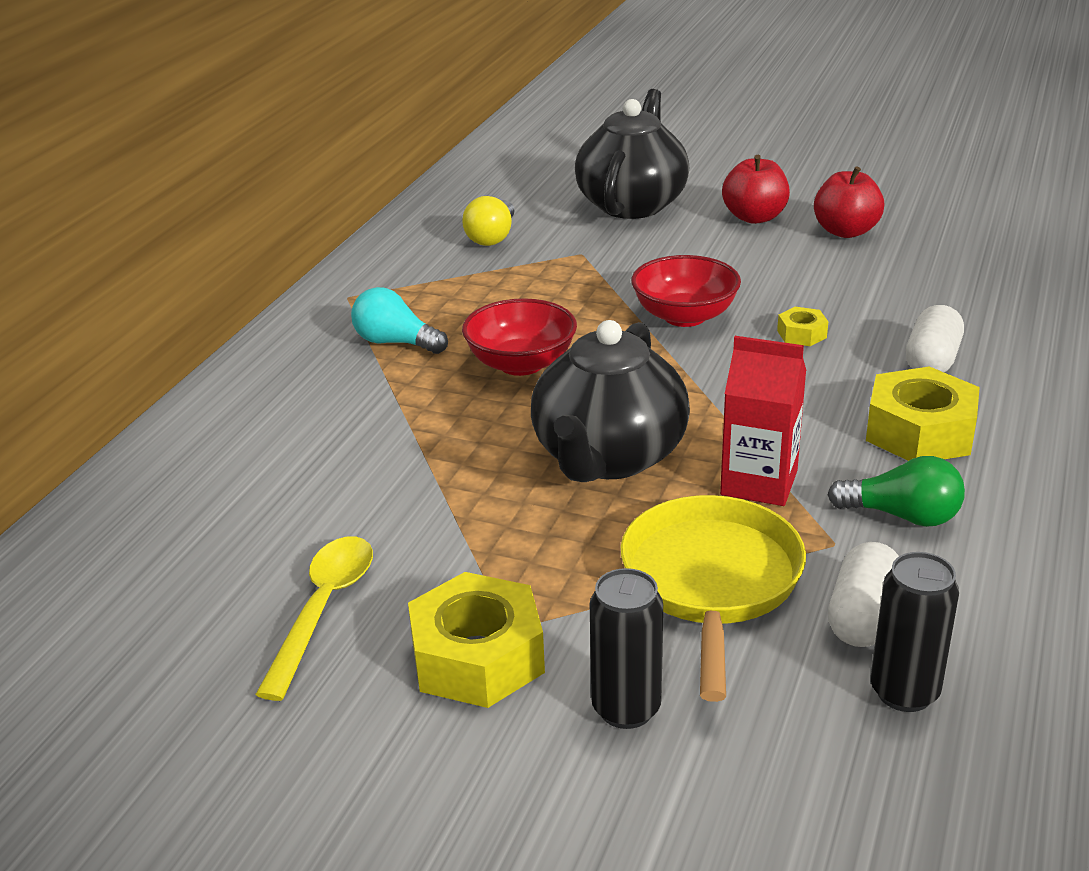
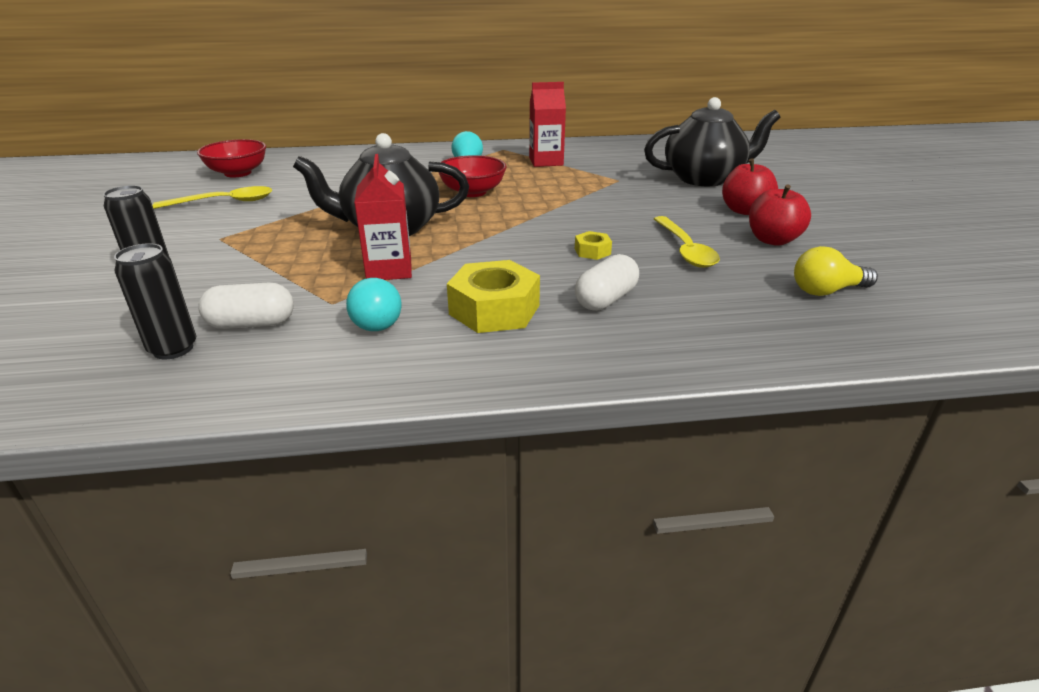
camera: 60 degrees right, 0 degrees up
(449, 280) = (546, 161): none -> red carton
(477, 657) = (192, 236): yellow nut -> none
(492, 237) = (608, 159): yellow light bulb -> yellow light bulb (826, 291)
(684, 316) = (574, 217): red bowl -> red bowl (238, 173)
(711, 582) = (274, 275): yellow pan -> none
(836, 282) = (685, 249): none -> yellow spoon
(902, 516) = (377, 319): green light bulb -> turquoise light bulb
(932, 361) = (606, 299): white capsule -> white capsule turned 45 degrees counterclockwise

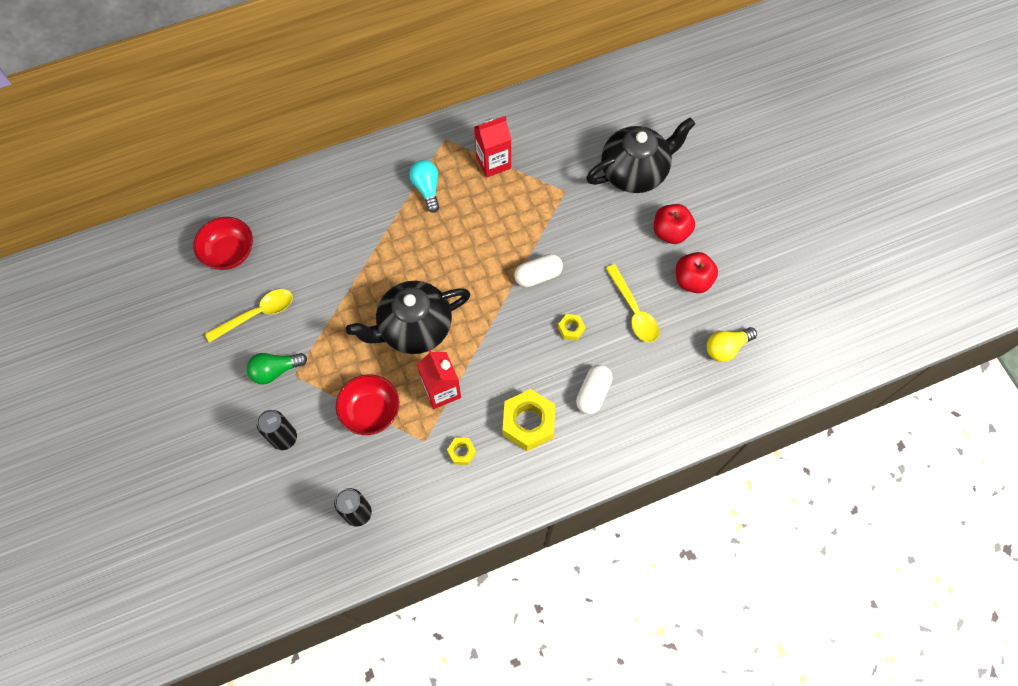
camera: 15 degrees left, 35 degrees up
(201, 233) = (275, 370): none -> green light bulb
(252, 324) = (388, 477): white capsule -> white capsule (538, 275)
(377, 319) = (461, 452): turquoise light bulb -> yellow nut
(472, 192) = (452, 246): red bowl -> red bowl (371, 411)

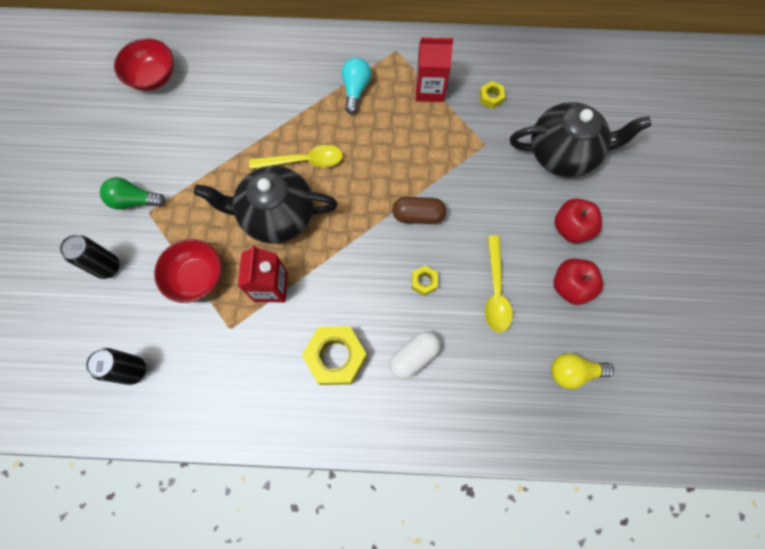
camera: 25 degrees right, 5 degrees up
(257, 314) = (146, 142): yellow spoon -> yellow spoon (303, 161)
(461, 452) = (258, 356): yellow nut -> yellow nut (491, 98)
(538, 275) = (418, 215): white capsule -> brown capsule

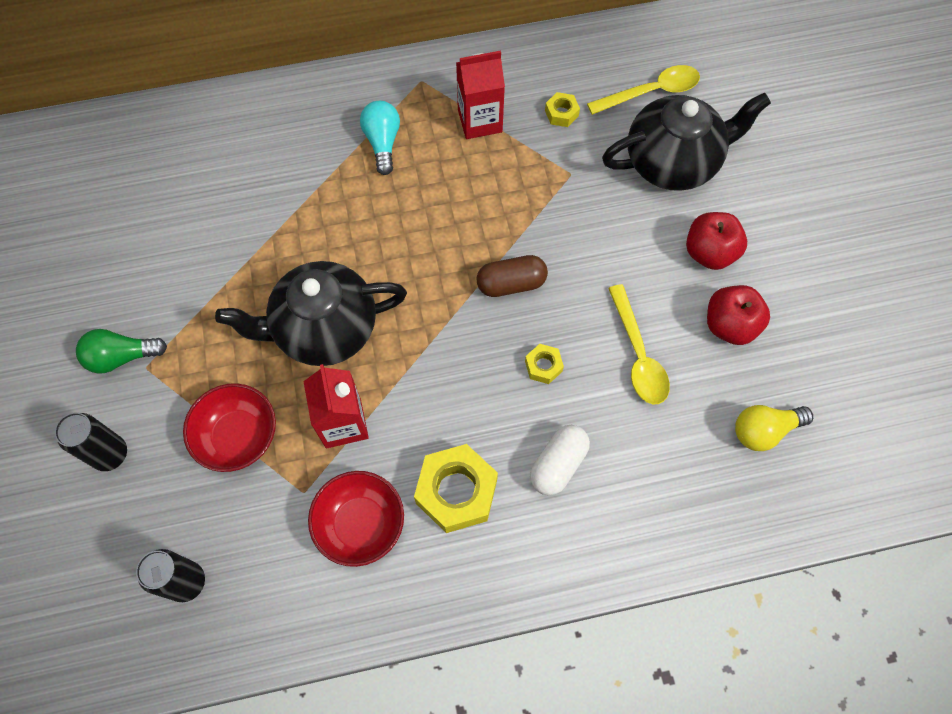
camera: 15 degrees left, 5 degrees down
(153, 77) = (100, 187): red bowl -> red bowl (360, 524)
(303, 161) = (339, 250): yellow spoon -> yellow spoon (651, 92)

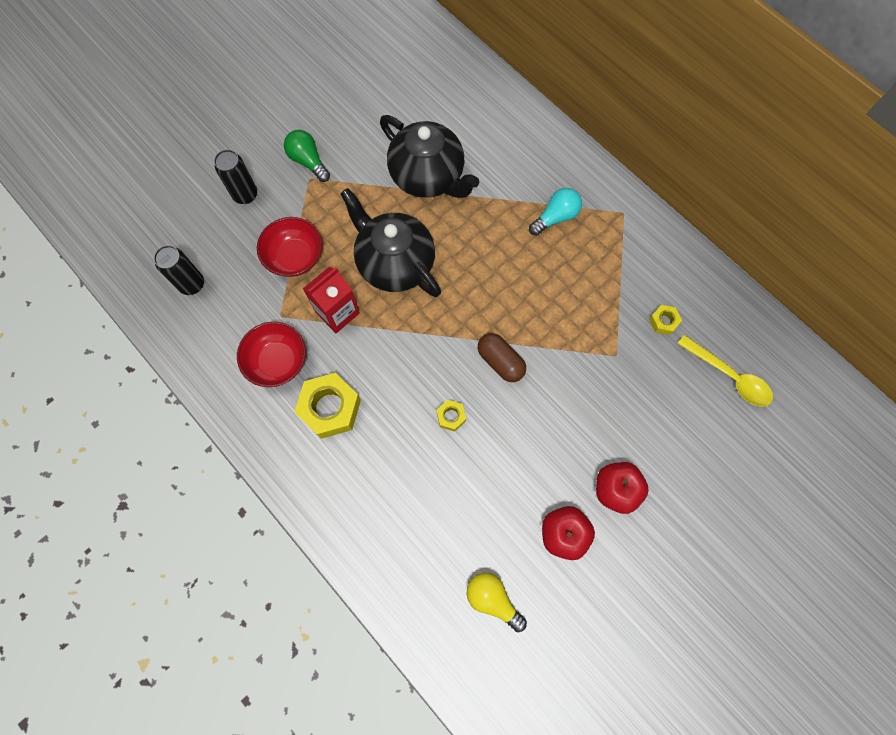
camera: 60 degrees right, 5 degrees up
(480, 121) = (617, 269): red carton -> none
(558, 464) = (385, 464): white capsule -> none
(638, 354) = (498, 477): yellow spoon -> none
(673, 162) = (676, 424): black teapot -> black teapot (428, 176)

